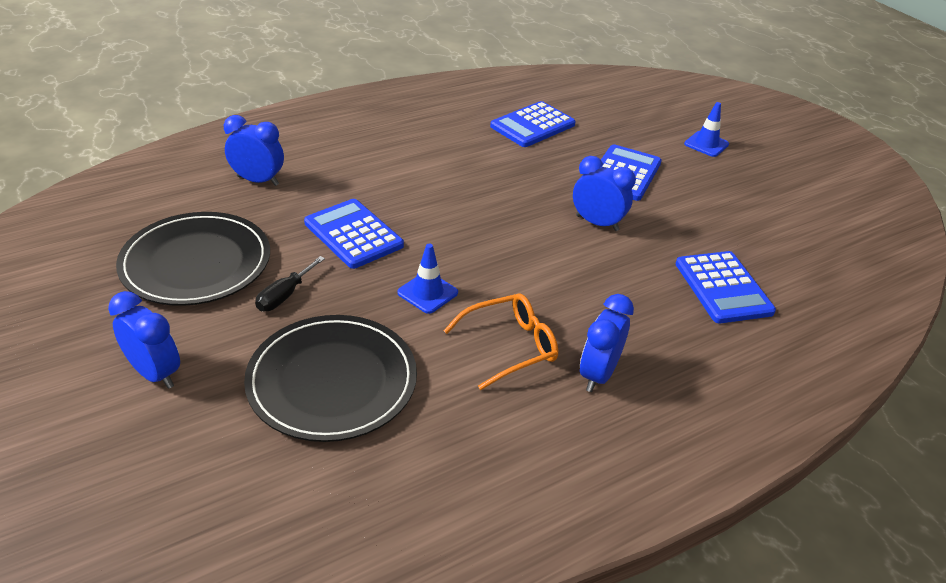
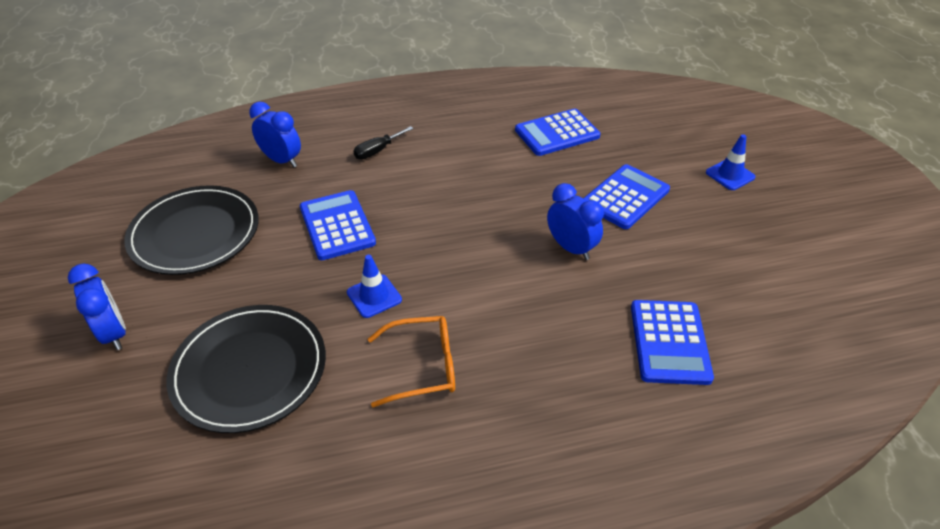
camera: 20 degrees right, 5 degrees up
(284, 295) = (250, 277): black screwdriver -> black screwdriver (377, 151)
(598, 374) = (493, 414): blue clock -> none

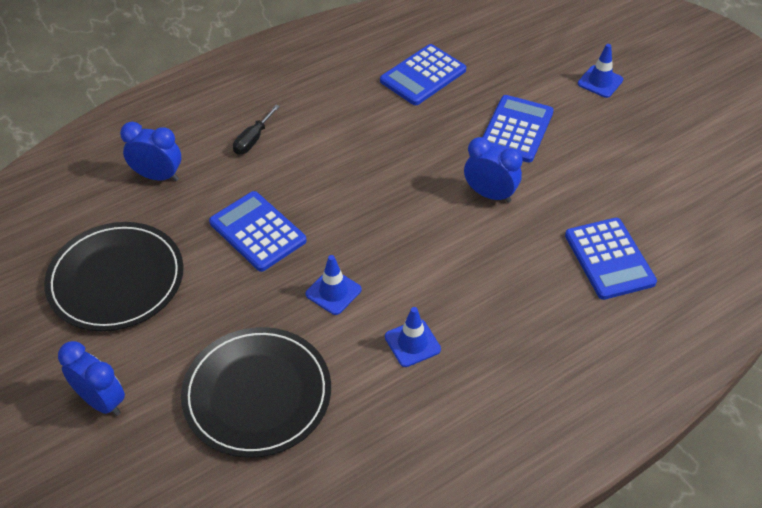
camera: 20 degrees left, 5 degrees up
(423, 366) = (412, 343): orange glasses -> blue traffic cone

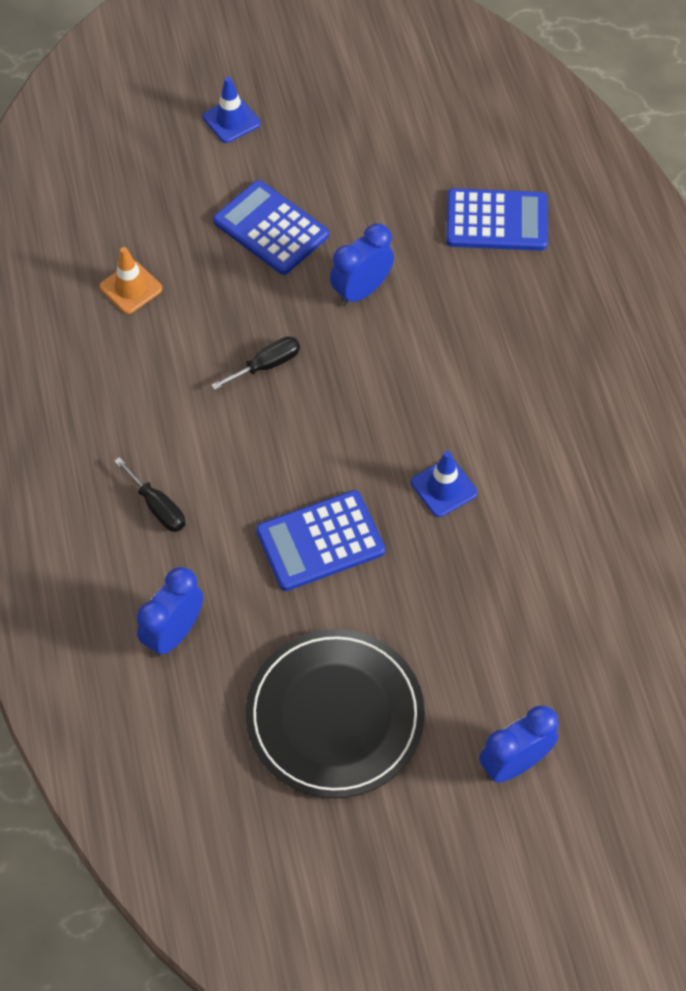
camera: 70 degrees left, 10 degrees up
(257, 394) = (557, 600): black plate -> none
(395, 161) = (267, 365): none -> black screwdriver
(412, 343) = (541, 434): blue traffic cone -> none
(423, 76) = (131, 288): blue calculator -> orange traffic cone

